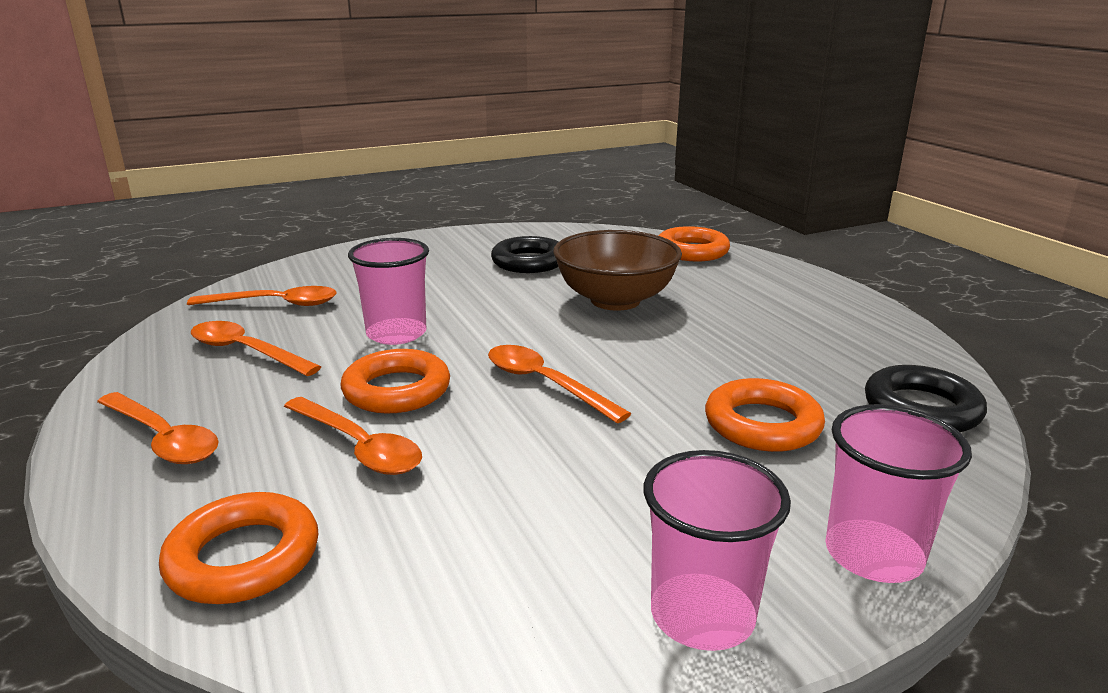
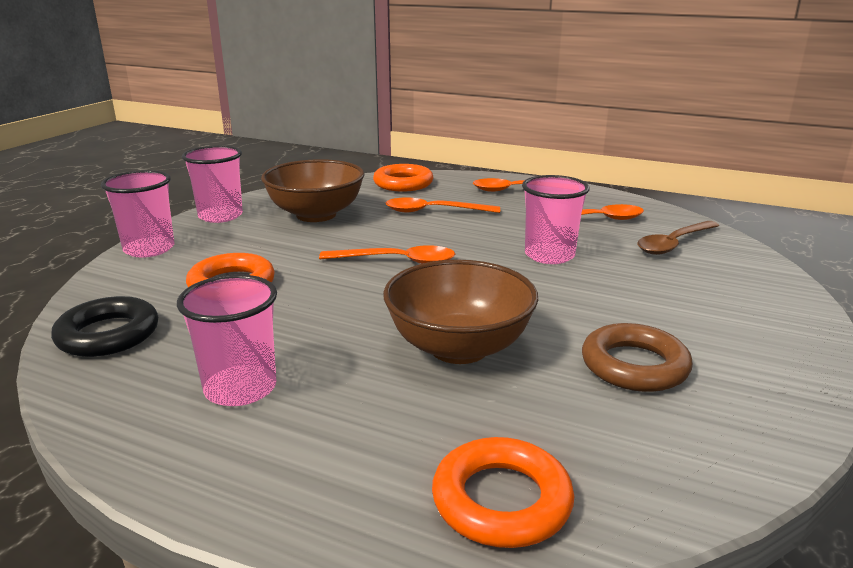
camera: 140 degrees right, 0 degrees up
(275, 304) = (673, 244): orange spoon -> brown spoon
(397, 390) = (470, 232): orange ring -> none
(527, 525) = (316, 215): none -> brown bowl
(529, 262) = (634, 366): black ring -> brown ring
(800, 327) = (240, 388): none -> pink cup

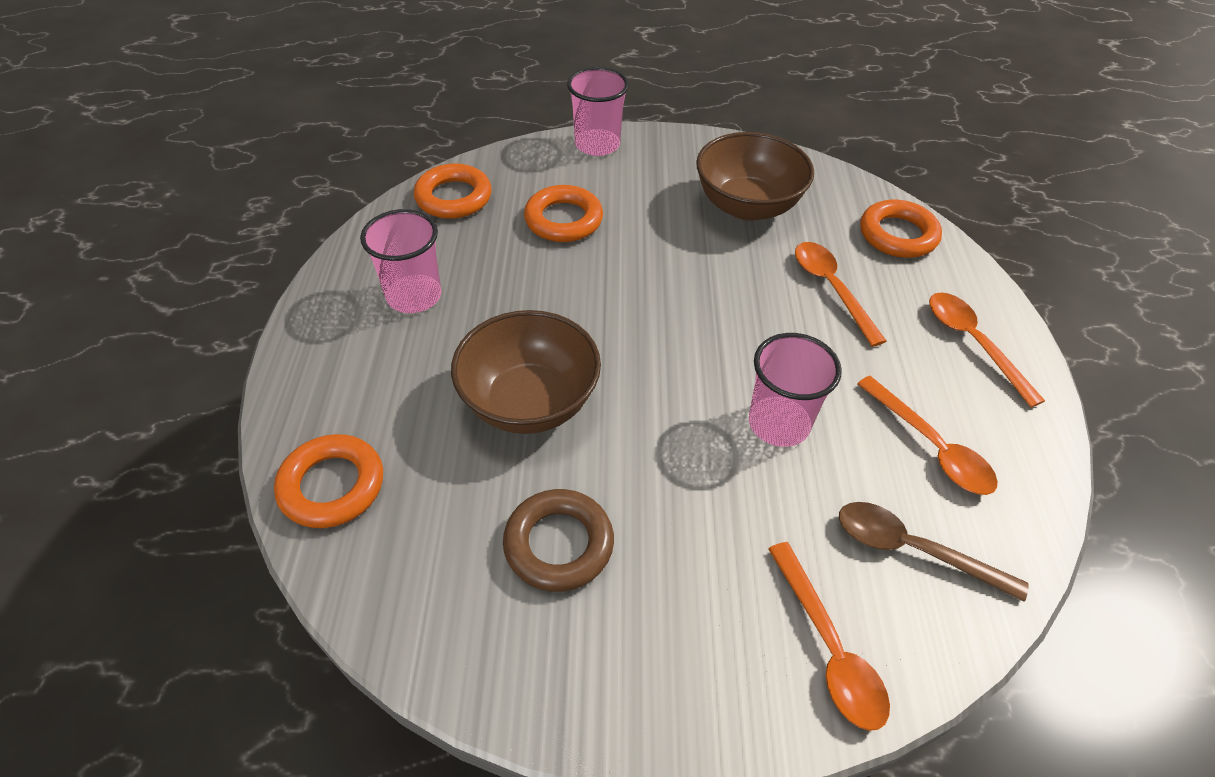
camera: 65 degrees right, 25 degrees up
(108, 334) = (454, 197): black ring -> orange ring
(220, 216) = (694, 148): pink cup -> none
(397, 261) = (677, 304): orange spoon -> orange spoon (828, 648)

